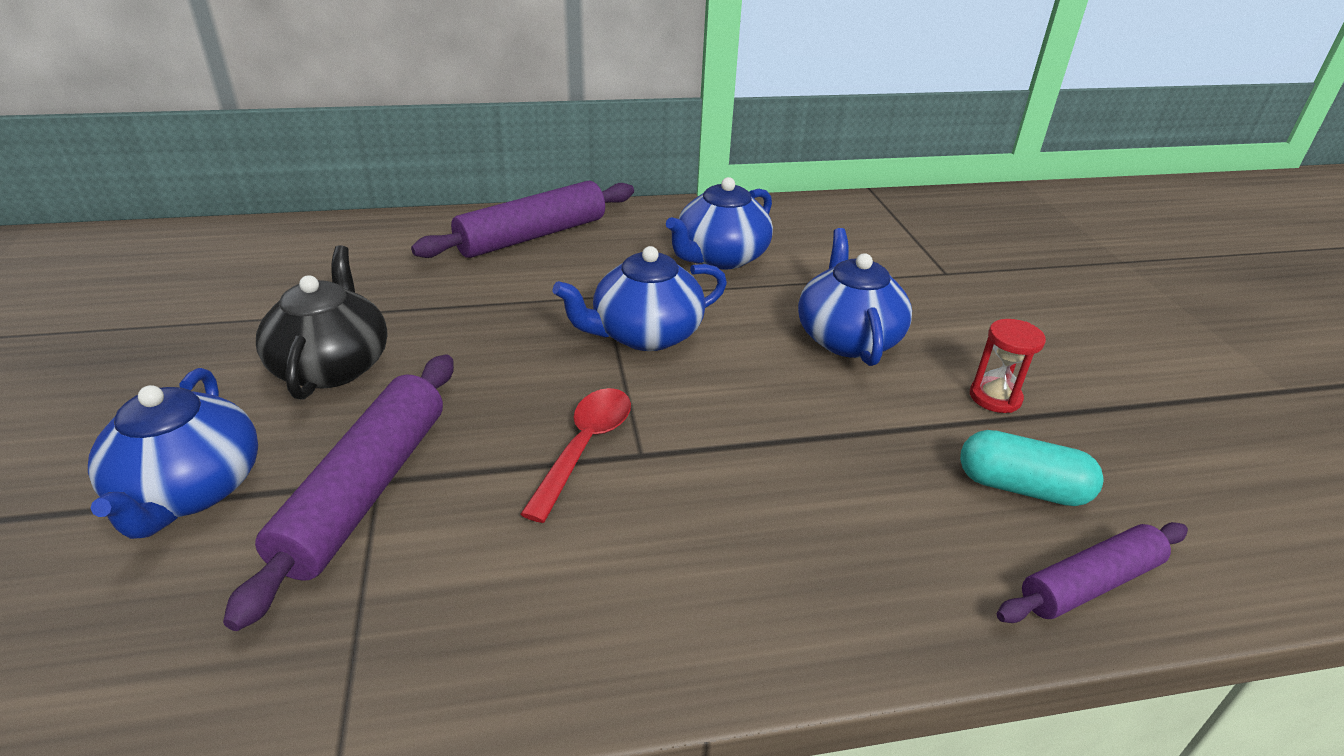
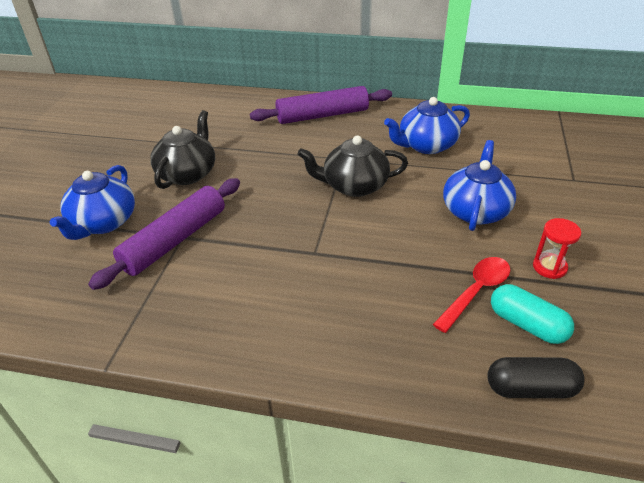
camera: 25 degrees right, 5 degrees up
(584, 447) = (287, 242): red spoon -> red spoon (476, 291)
(645, 334) = (354, 186): blue teapot -> black teapot
(1089, 583) = (530, 388): purple rolling pin -> black capsule

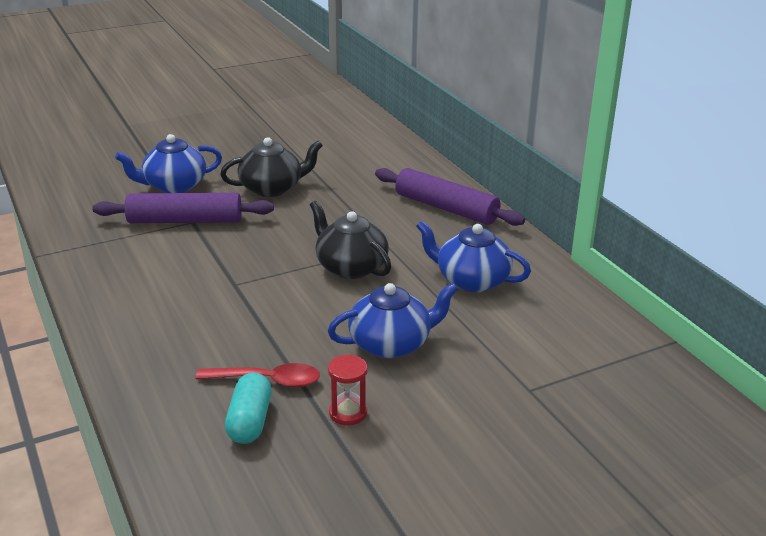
camera: 50 degrees right, 10 degrees down
(530, 388) = (170, 444): black capsule -> none

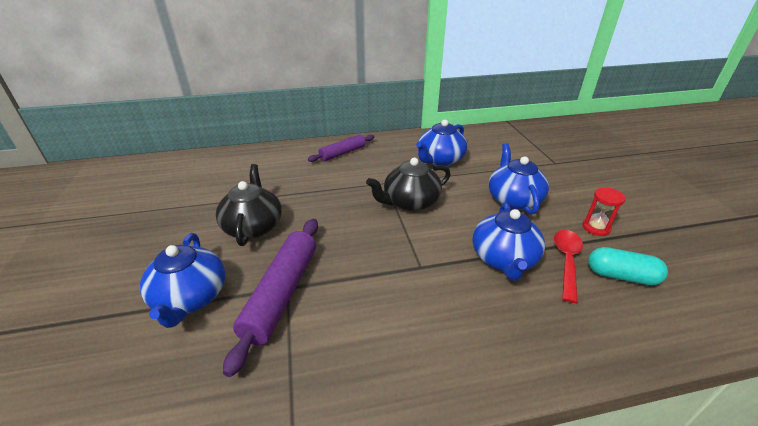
camera: 75 degrees left, 5 degrees up
(259, 335) = (504, 259): none -> blue teapot
(446, 208) = (343, 153): purple rolling pin -> purple rolling pin, size x0.63

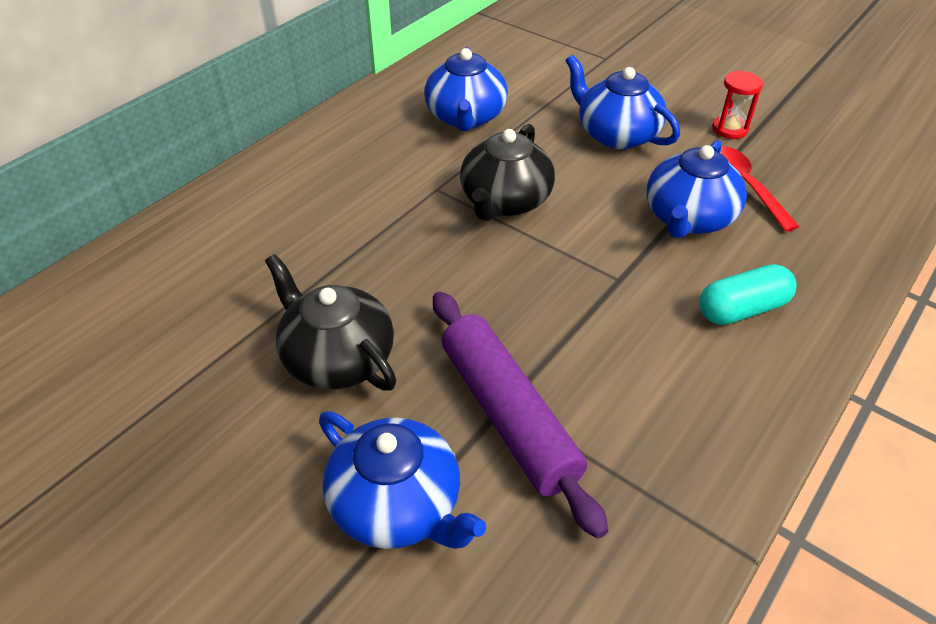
camera: 40 degrees left, 10 degrees up
(343, 153) = (310, 171): purple rolling pin -> none
(504, 259) = (688, 218): blue teapot -> blue teapot turned 60 degrees clockwise
(621, 276) = (802, 175): turquoise capsule -> turquoise capsule (742, 309)

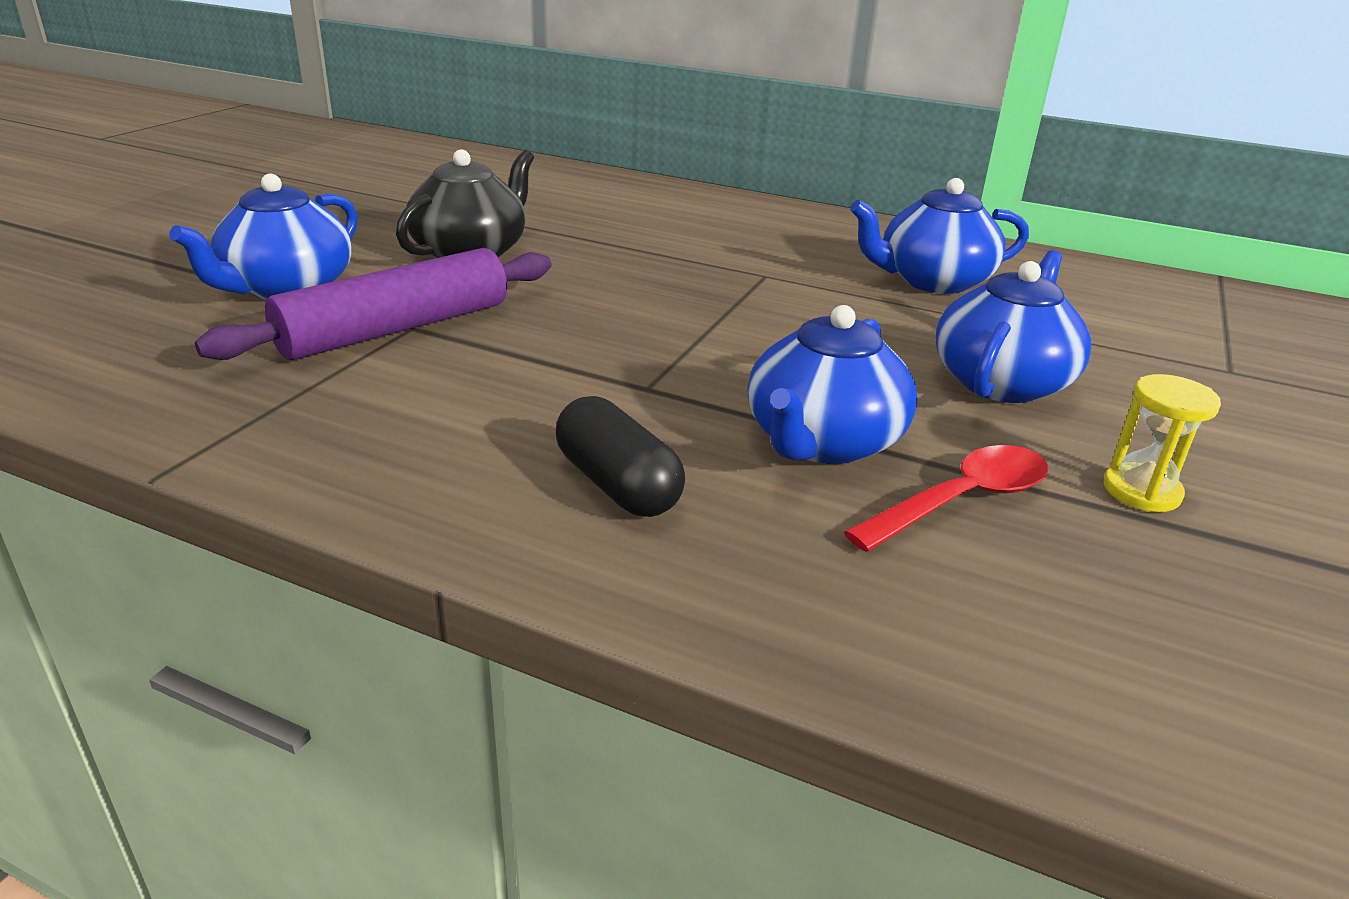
camera: 75 degrees right, 15 degrees down
(505, 201) = (768, 311): black teapot -> none
(688, 218) = (822, 442): blue teapot -> blue teapot turned 75 degrees counterclockwise
(729, 129) = (1141, 491): red hourglass -> yellow hourglass
(742, 309) = (617, 485): turquoise capsule -> black capsule

